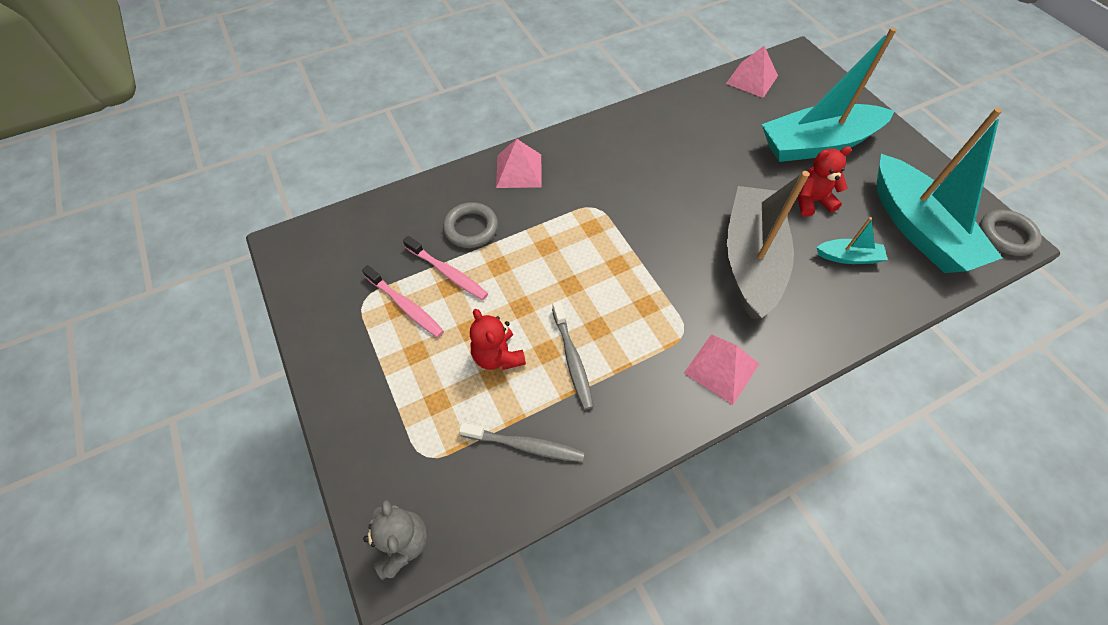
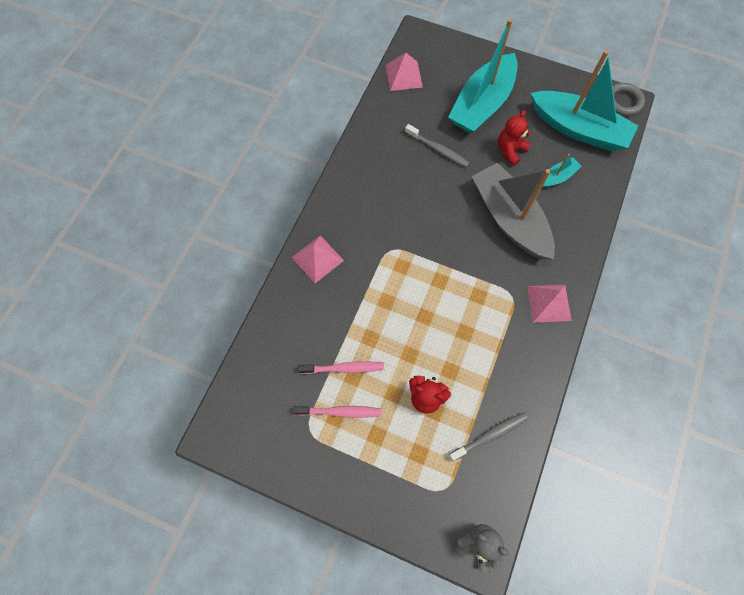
camera: 40 degrees left, 10 degrees up
(471, 228) = (327, 325): grey ring -> none
(572, 359) = (468, 363): grey toothbrush -> grey toothbrush (438, 149)

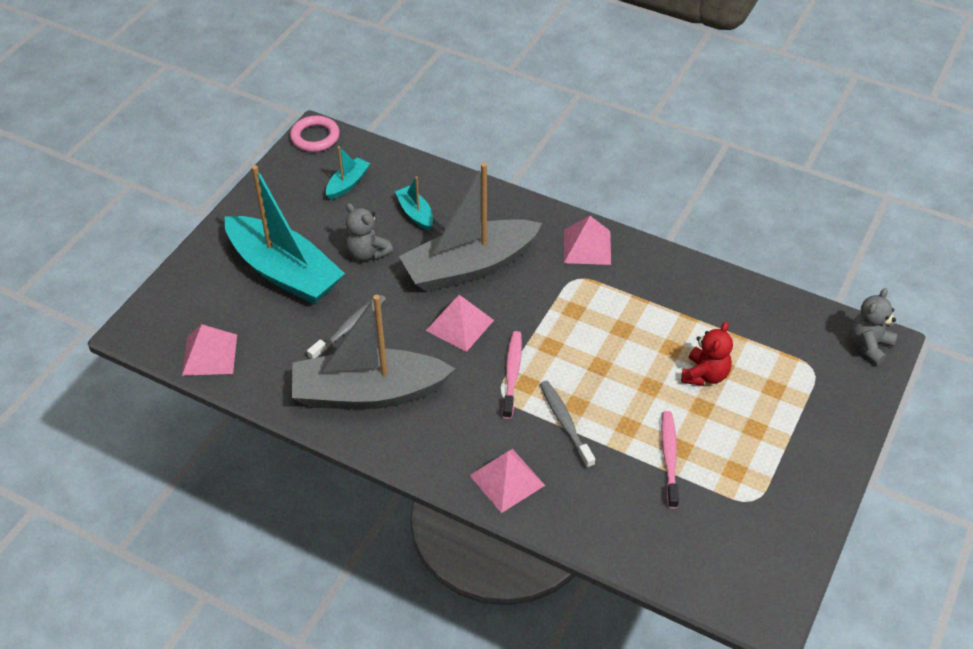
camera: 85 degrees left, 20 degrees down
(340, 412) = (727, 465): pink toothbrush -> pink toothbrush (512, 373)
(382, 168) = (369, 393): none -> grey boat
(451, 217) = (460, 325): none -> pink pyramid
(489, 435) = (748, 320): grey toothbrush -> grey toothbrush (565, 423)
(510, 151) = (367, 253): red teddy bear -> grey teddy bear
(578, 129) = (347, 184): turquoise boat -> turquoise boat, size x0.44
(623, 101) = (315, 137): grey ring -> pink ring

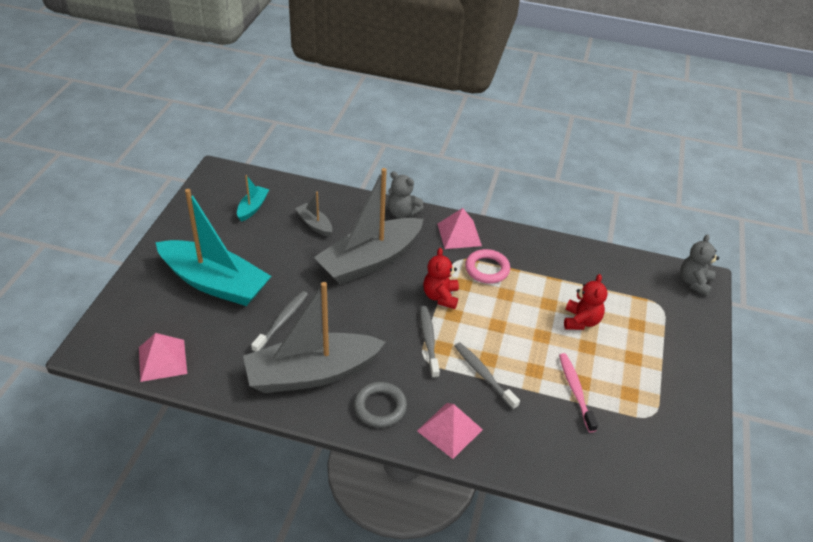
camera: 15 degrees left, 5 degrees down
(315, 137) = (217, 175): pink ring -> pink ring (487, 269)
(367, 253) = (282, 259): grey teddy bear -> grey teddy bear (402, 213)
(415, 213) = (315, 224): turquoise boat -> grey boat
(435, 442) = (380, 407): none -> grey ring
(460, 325) = (374, 307): pink pyramid -> none
(512, 373) = (428, 341): pink toothbrush -> grey toothbrush
(541, 322) = (440, 297): none -> red teddy bear

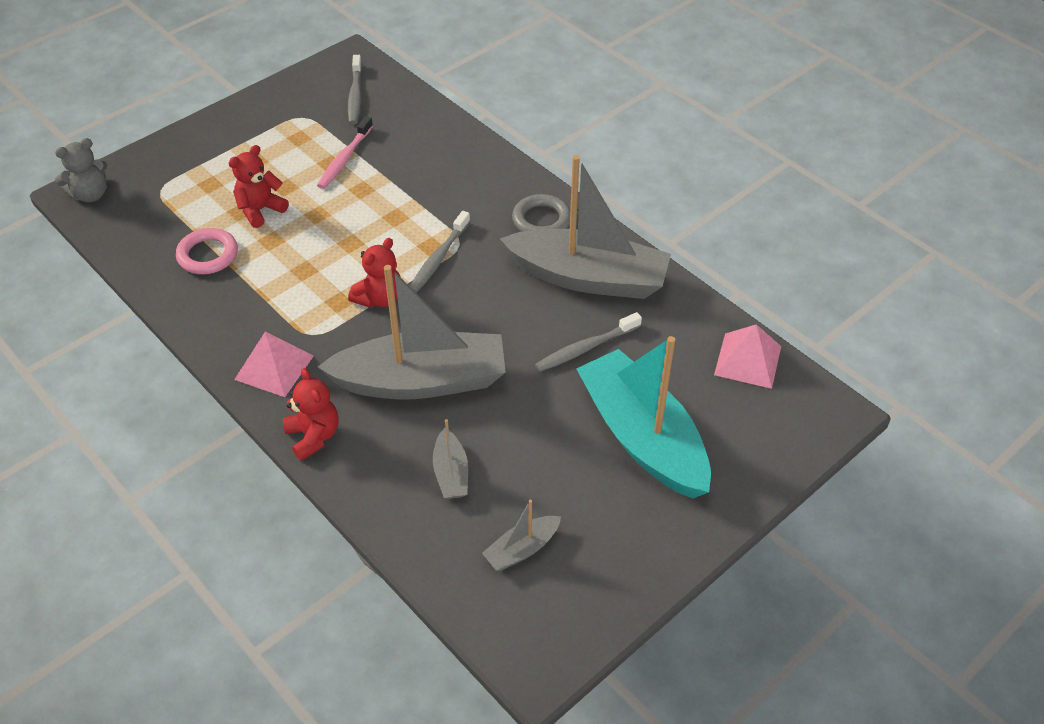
camera: 145 degrees left, 5 degrees up
(252, 208) = (522, 549): turquoise boat -> grey boat
(402, 213) = (313, 436): grey teddy bear -> red teddy bear
(449, 430) = (492, 177): pink pyramid -> none
(483, 375) = (415, 205): grey toothbrush -> grey toothbrush (355, 95)
(487, 269) = (292, 307): pink ring -> pink ring (208, 255)

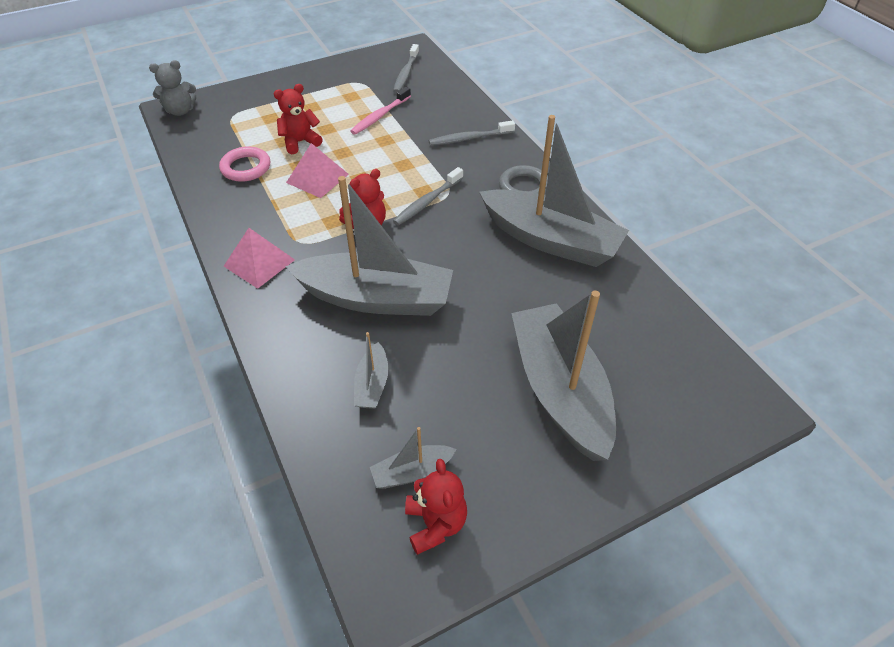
camera: 15 degrees right, 0 degrees up
(313, 436) = (267, 326): red teddy bear -> red teddy bear (435, 524)
(586, 348) = (530, 299): grey toothbrush -> grey toothbrush (469, 138)
(642, 437) = (560, 390): turquoise boat -> grey boat
(748, 360) = (680, 340): pink pyramid -> pink pyramid (317, 178)

